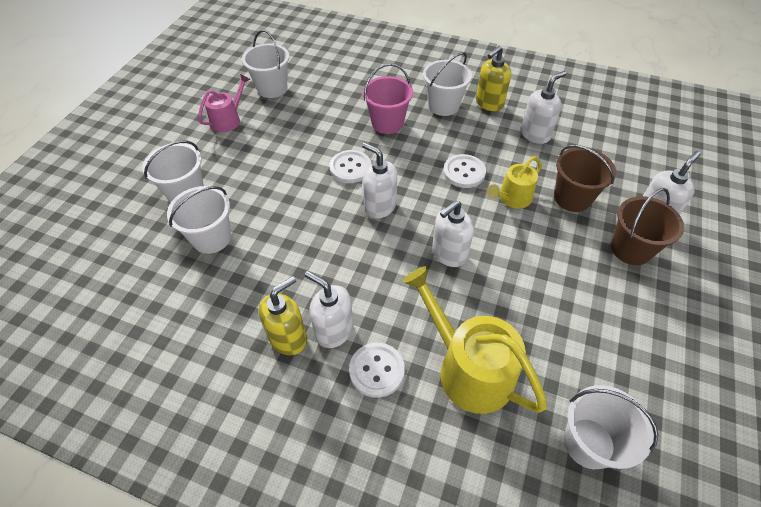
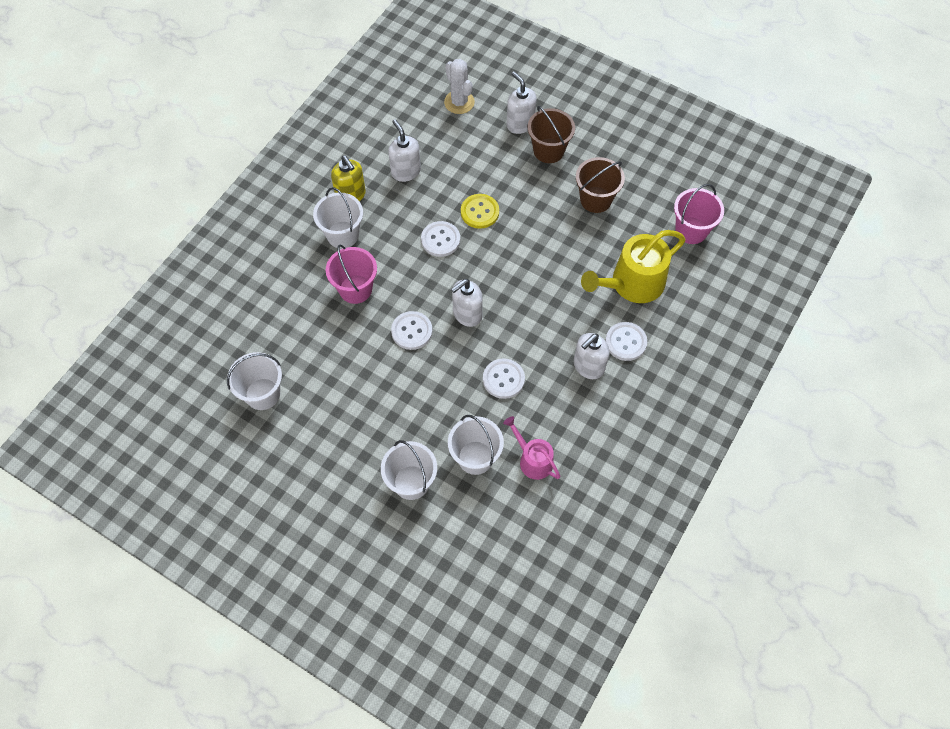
camera: 80 degrees left, 10 degrees up
(228, 120) = (306, 442): pink watering can -> pink watering can (533, 460)
(288, 338) = (590, 399): yellow soap dispenser -> none
(306, 249) = (503, 379): none -> white button
(449, 254) = (530, 273): white soap dispenser -> none
(512, 198) = (479, 212): yellow watering can -> yellow button
(572, 198) = (489, 170): brown bucket -> brown bucket (595, 199)
(589, 443) = (691, 230): white bucket -> pink bucket
(648, 160) = (459, 102): none -> white cactus

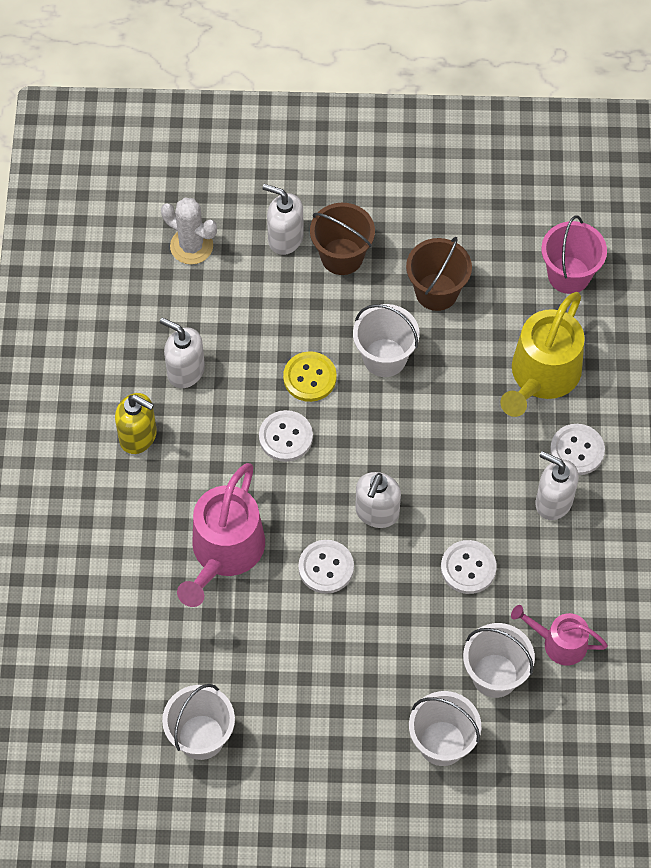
camera: 30 degrees left, 0 degrees up
(343, 235) = (162, 492): white bucket -> white bucket (384, 357)
(355, 289) = (224, 551): pink bucket -> pink watering can
(588, 366) = (553, 502): white soap dispenser -> white soap dispenser turned 105 degrees clockwise

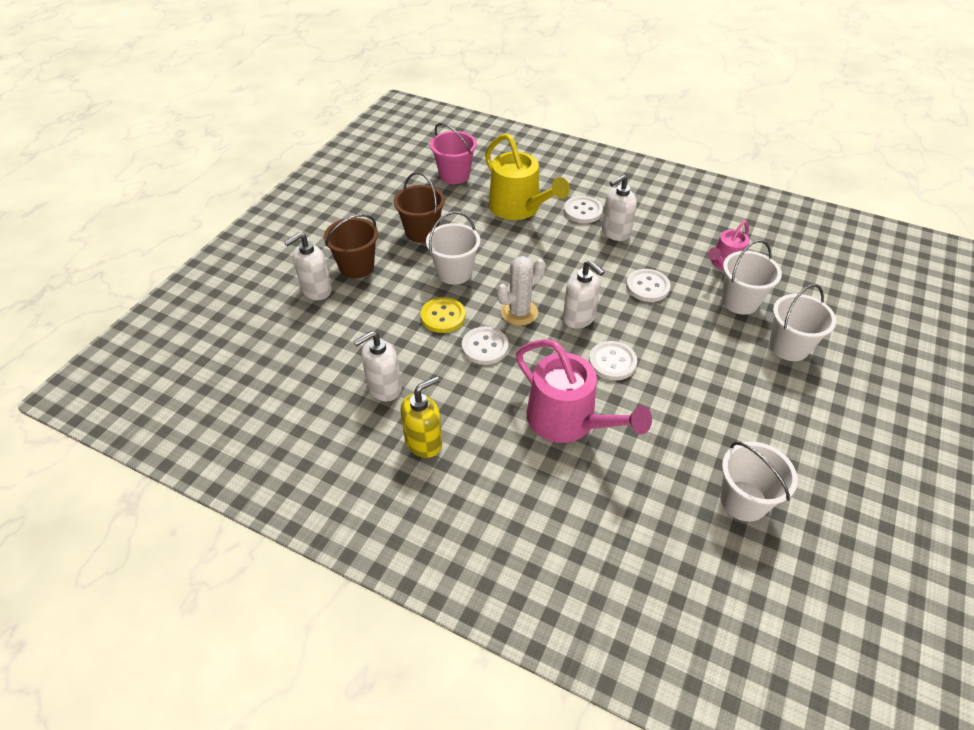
camera: 65 degrees left, 15 degrees down
(191, 246) = (275, 345): white cactus -> white cactus (519, 312)

